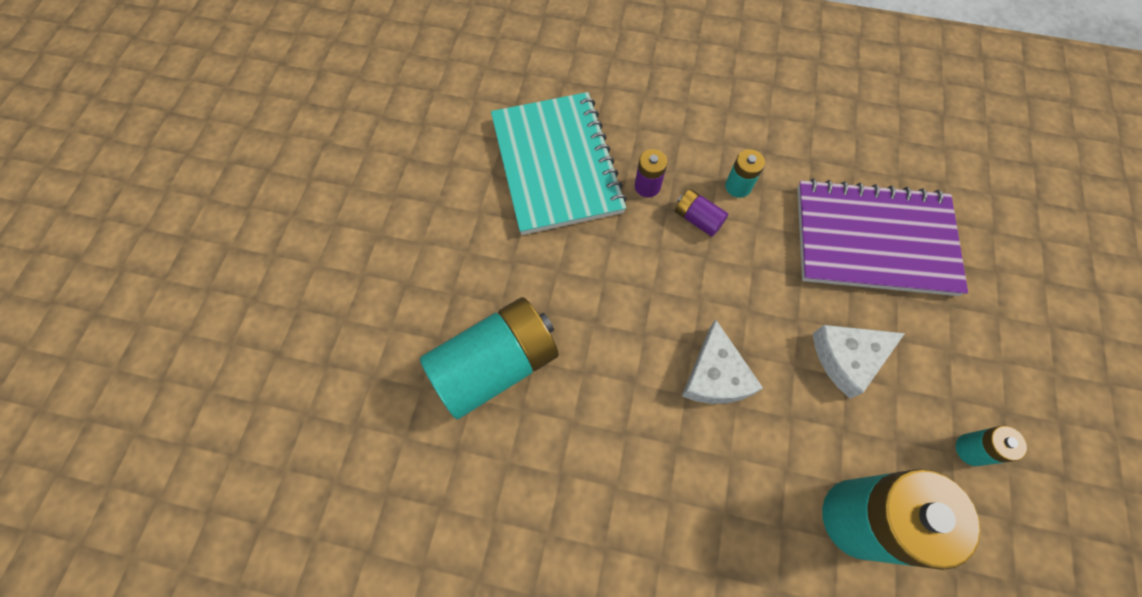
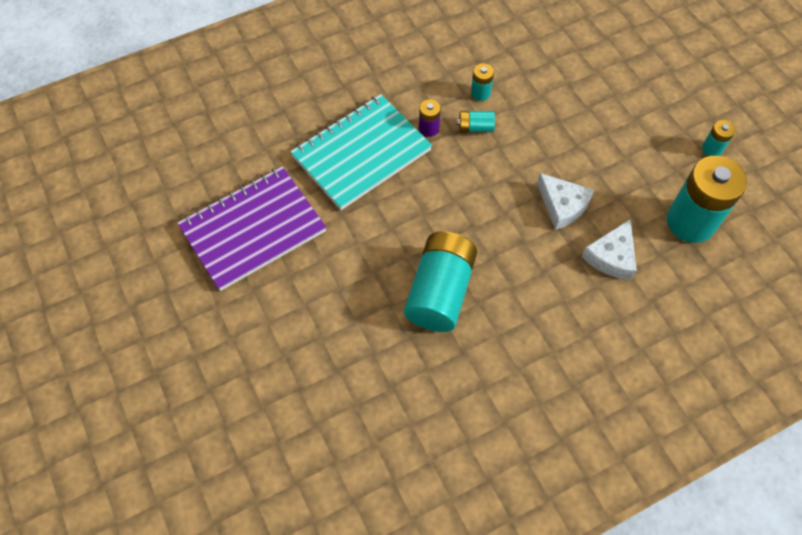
camera: 40 degrees left, 5 degrees down
(556, 165) = (361, 153): turquoise notebook -> turquoise notebook turned 75 degrees counterclockwise
(697, 219) = (475, 127): purple battery -> turquoise battery
(847, 358) = (619, 147): white cheese -> white cheese (611, 256)
(873, 240) = (578, 73): purple notebook -> purple notebook (253, 229)

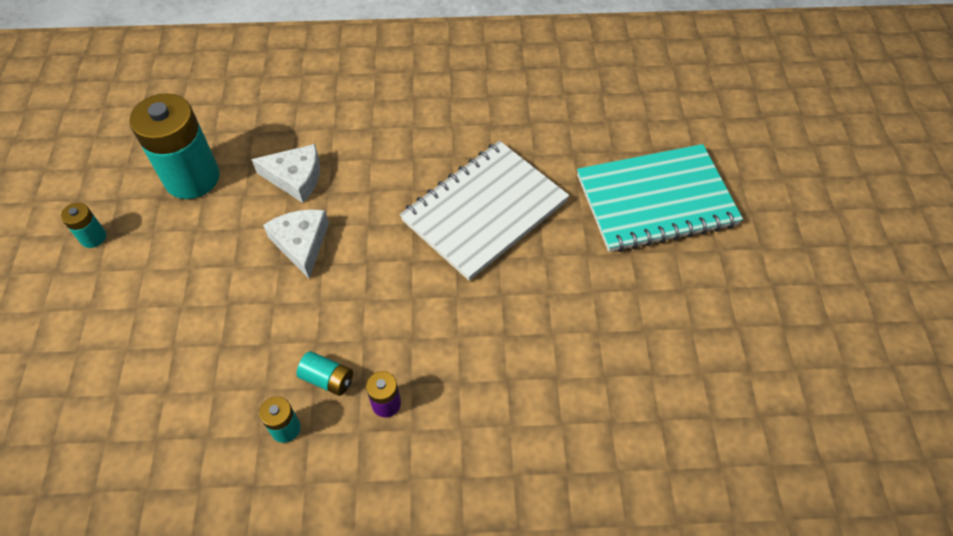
camera: 155 degrees left, 5 degrees down
(253, 229) = (665, 358): purple notebook -> none
(361, 153) = (491, 405): turquoise notebook -> turquoise notebook (656, 201)
(440, 291) = (484, 211): turquoise battery -> white notebook
(611, 256) = (295, 177): white cheese -> white cheese turned 45 degrees clockwise

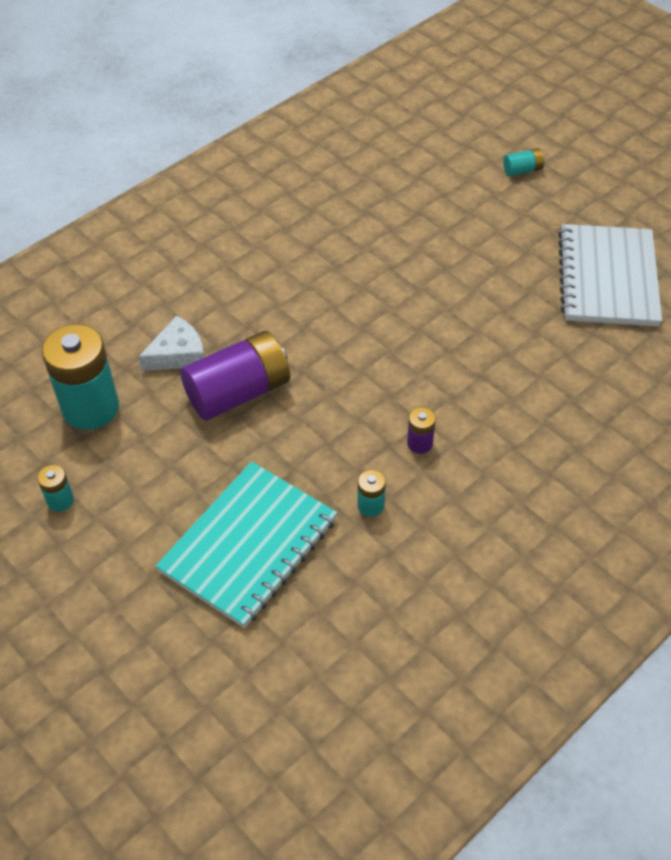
camera: 40 degrees left, 5 degrees down
(301, 243) = (238, 392): white cheese -> purple battery
(327, 379) = (363, 458): turquoise battery -> turquoise battery (522, 170)
(484, 211) = (347, 286): white notebook -> white notebook (607, 278)
(656, 201) = (454, 208): turquoise notebook -> turquoise notebook (249, 545)

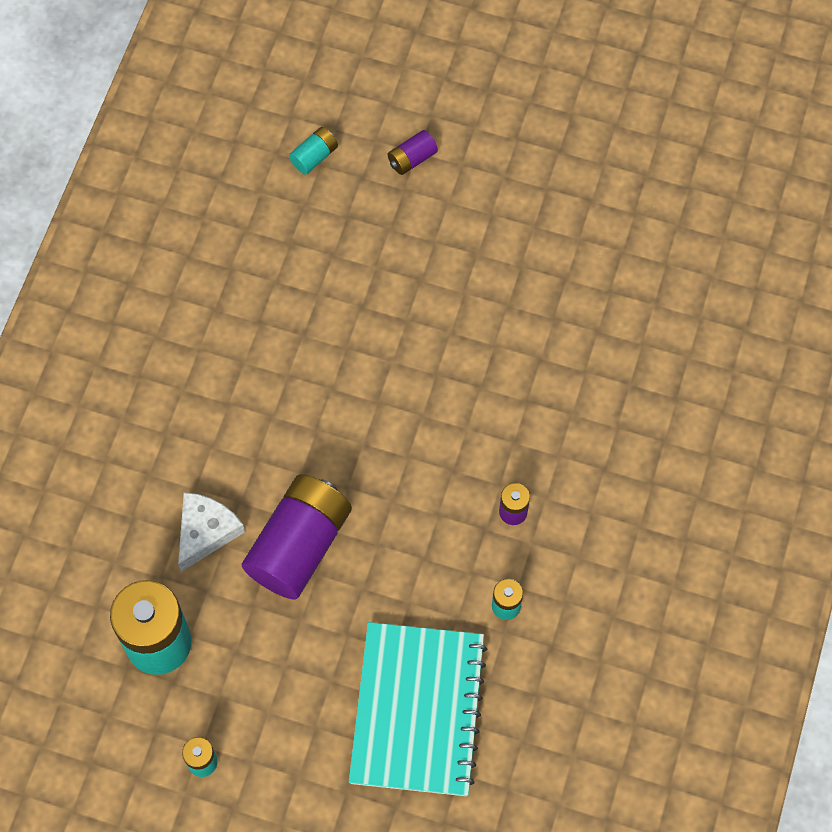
camera: 30 degrees left, 15 degrees up
(488, 197) = (412, 159): none -> purple battery
(522, 170) = (429, 101): turquoise battery -> turquoise battery (314, 156)
(607, 278) = (591, 212): white notebook -> none

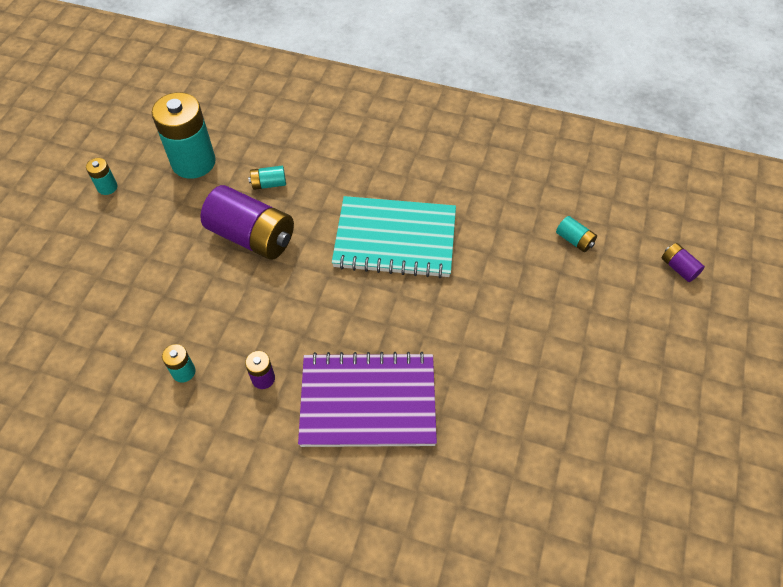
camera: 90 degrees right, 10 degrees down
(206, 531) = (269, 184): white cheese -> turquoise battery
(412, 159) = (583, 306): purple battery -> purple battery (678, 268)
(418, 710) = (113, 310): turquoise notebook -> turquoise notebook (395, 239)
(540, 394) = (368, 401): none -> purple notebook

